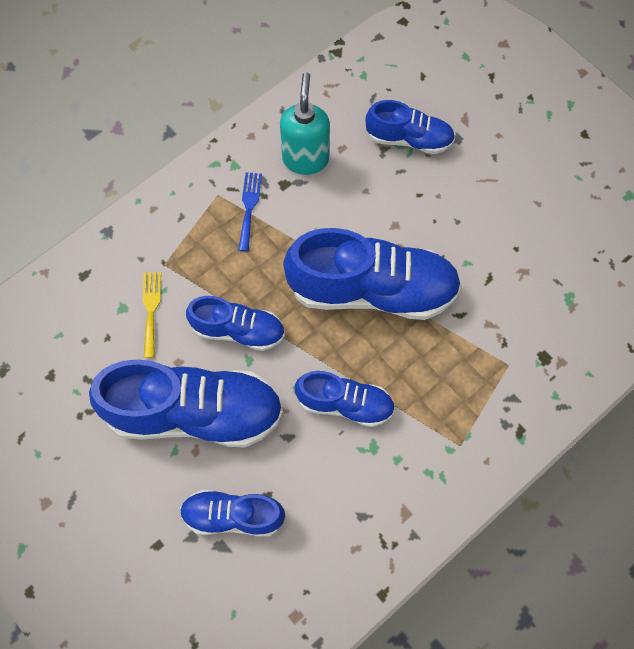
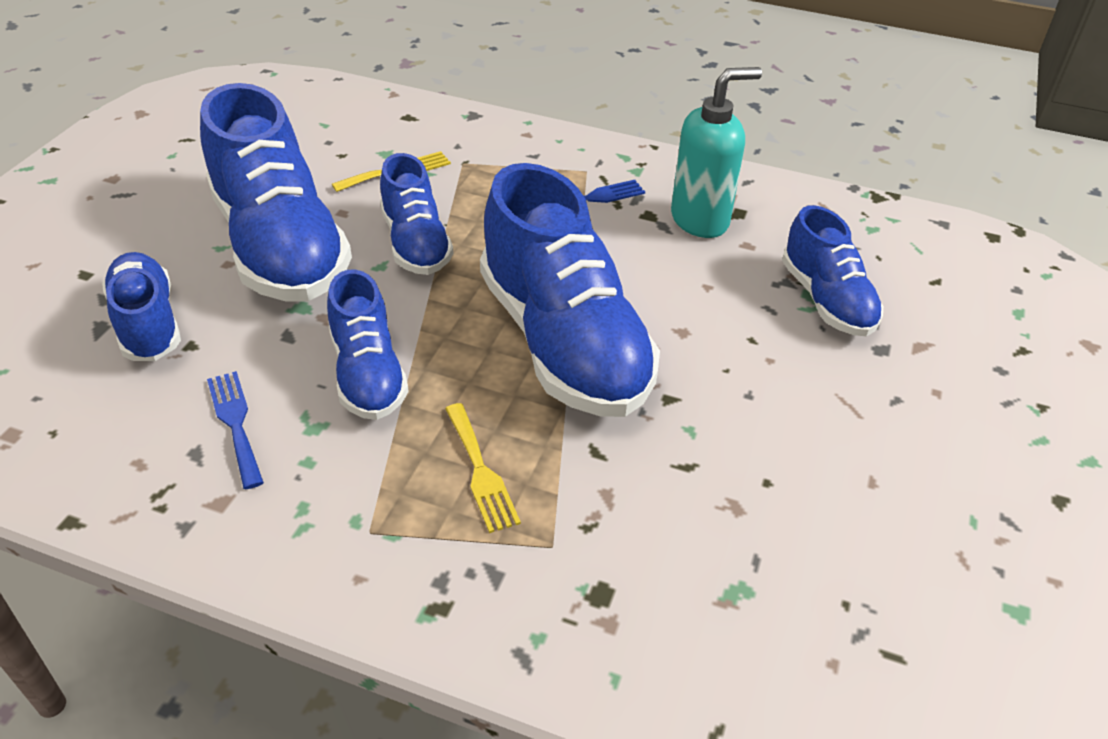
camera: 60 degrees right, 25 degrees down
(349, 488) = (235, 423): none -> blue fork
(446, 376) = (480, 472): none -> yellow fork

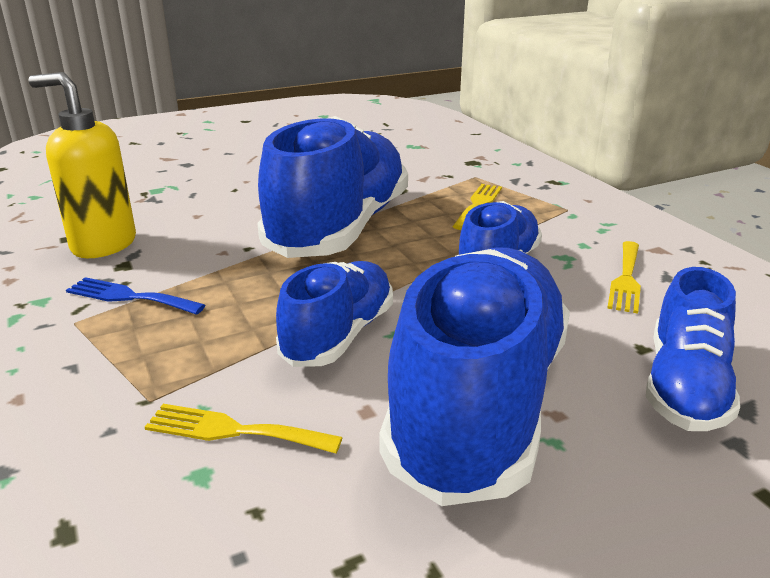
camera: 135 degrees left, 15 degrees down
(235, 423) = (626, 279): blue fork -> yellow fork
(700, 220) = (103, 245): turquoise soap dispenser -> yellow soap dispenser
(826, 300) = (156, 184): blue shoe -> none

